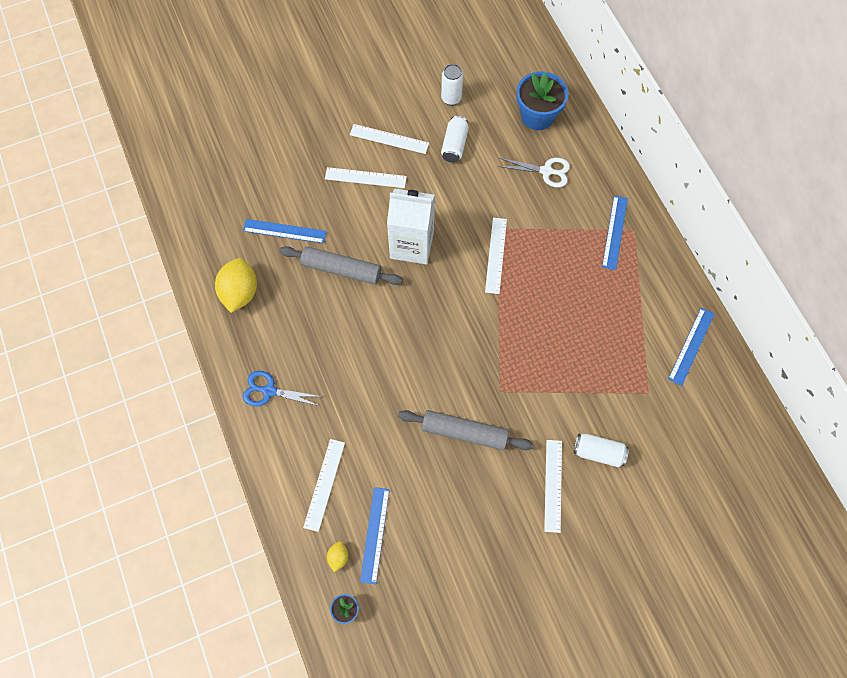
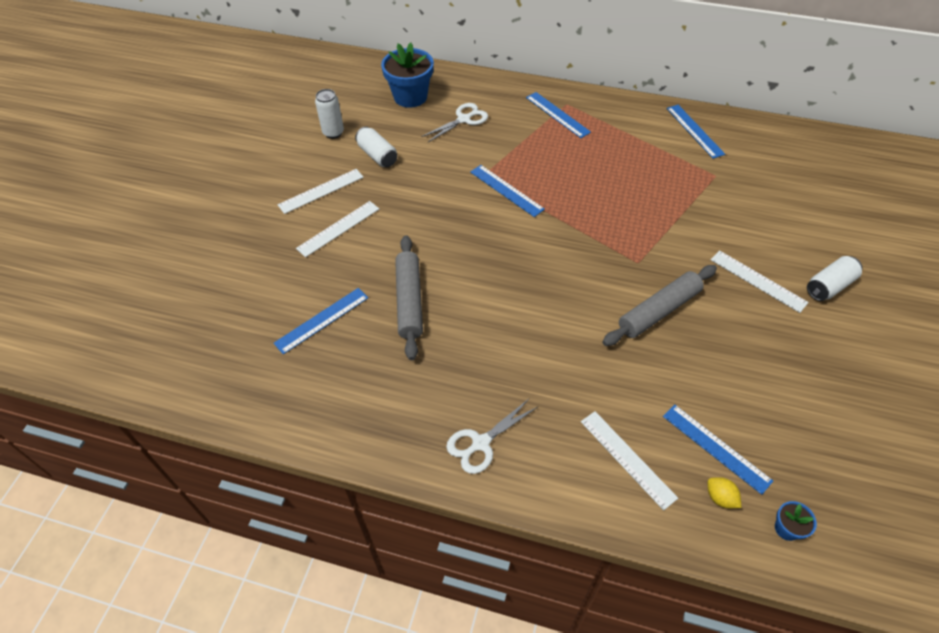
camera: 50 degrees left, 15 degrees down
(240, 292) = (346, 400): yellow lemon -> none
(269, 391) = (480, 443): blue scissors -> white scissors
(341, 269) = (409, 301): grey rolling pin -> grey rolling pin turned 60 degrees counterclockwise
(412, 245) = (439, 237): white carton -> none
(496, 255) = (506, 190): white ruler -> blue ruler
(598, 453) = (748, 234): white can -> white can (829, 286)

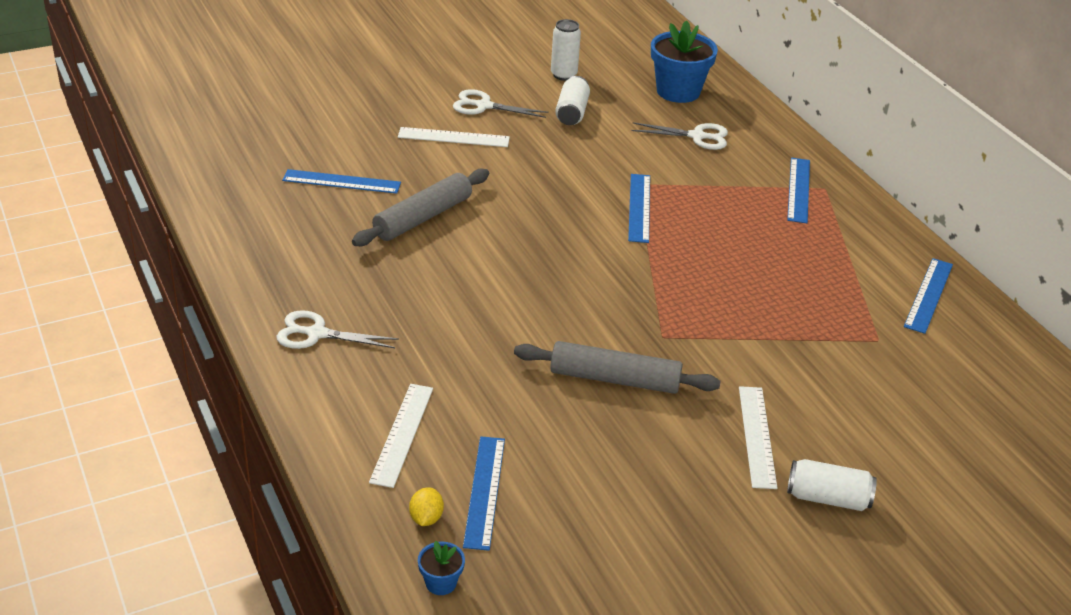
camera: 45 degrees right, 15 degrees down
(321, 191) = (484, 106): white ruler -> white scissors

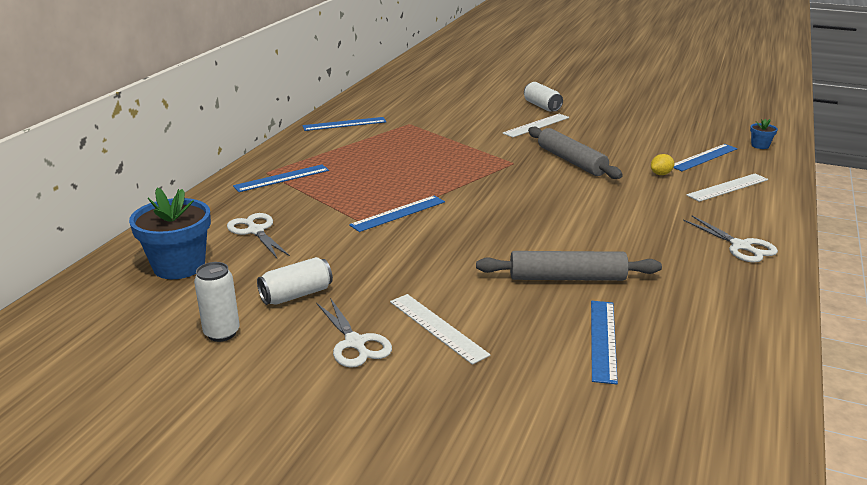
camera: 130 degrees left, 10 degrees down
(341, 181) = (603, 340): blue ruler -> blue ruler turned 45 degrees clockwise
(426, 518) = (746, 161): yellow lemon -> yellow lemon (661, 174)

